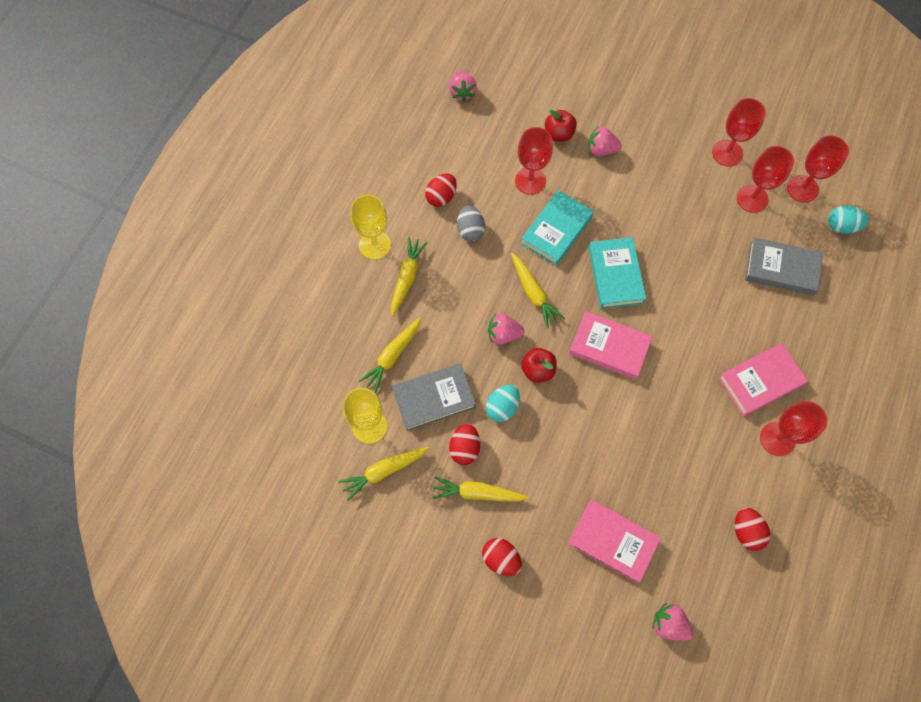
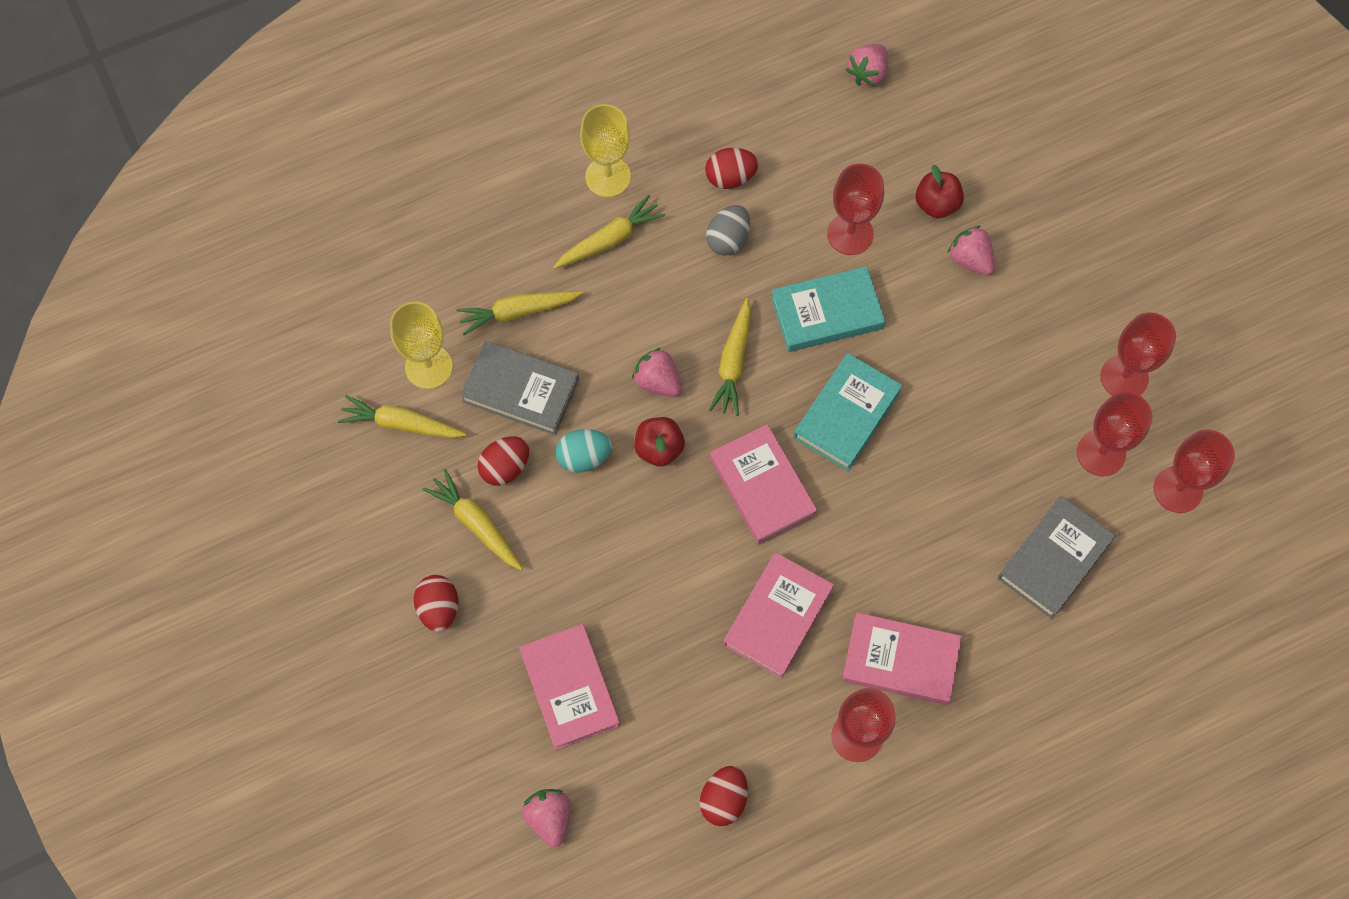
camera: 40 degrees right, 0 degrees up
(681, 409) = (778, 617): none -> pink book
(781, 269) = (1054, 559): grey book -> grey book turned 75 degrees clockwise
(841, 226) = (1182, 570): turquoise egg -> none

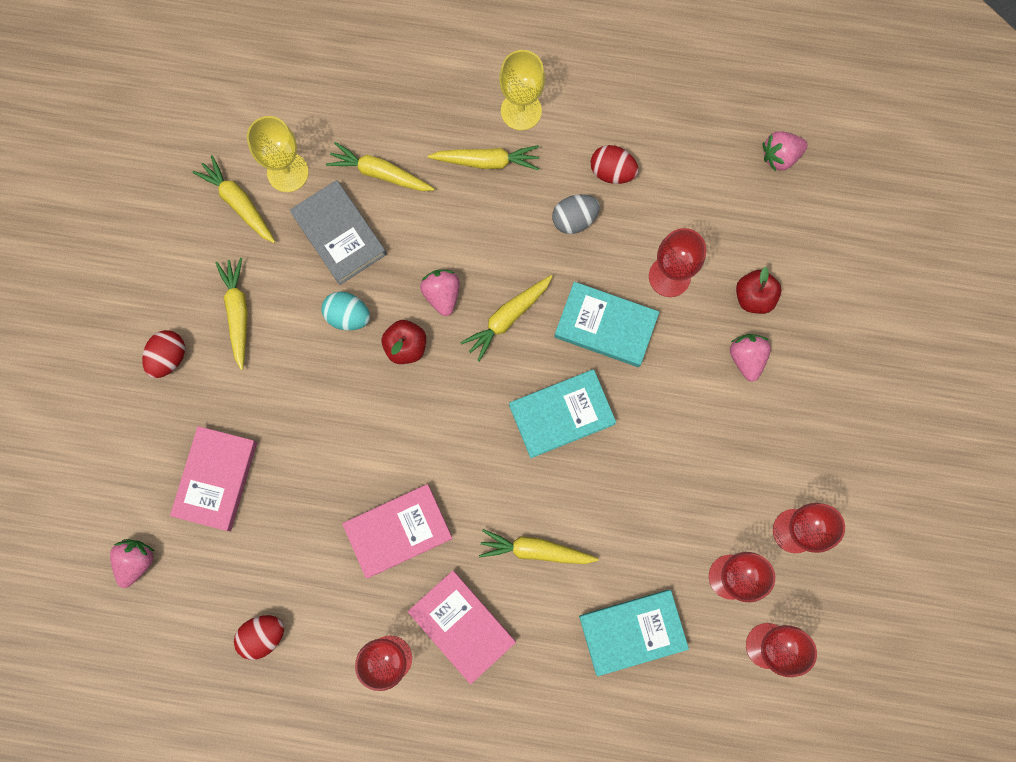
camera: 35 degrees right, 10 degrees up
(505, 467) = (287, 285): red egg -> none
(762, 486) = (459, 426): pink book -> none
(914, 548) = (535, 550): none -> yellow carrot
(1054, 559) = (632, 632): grey book -> turquoise book

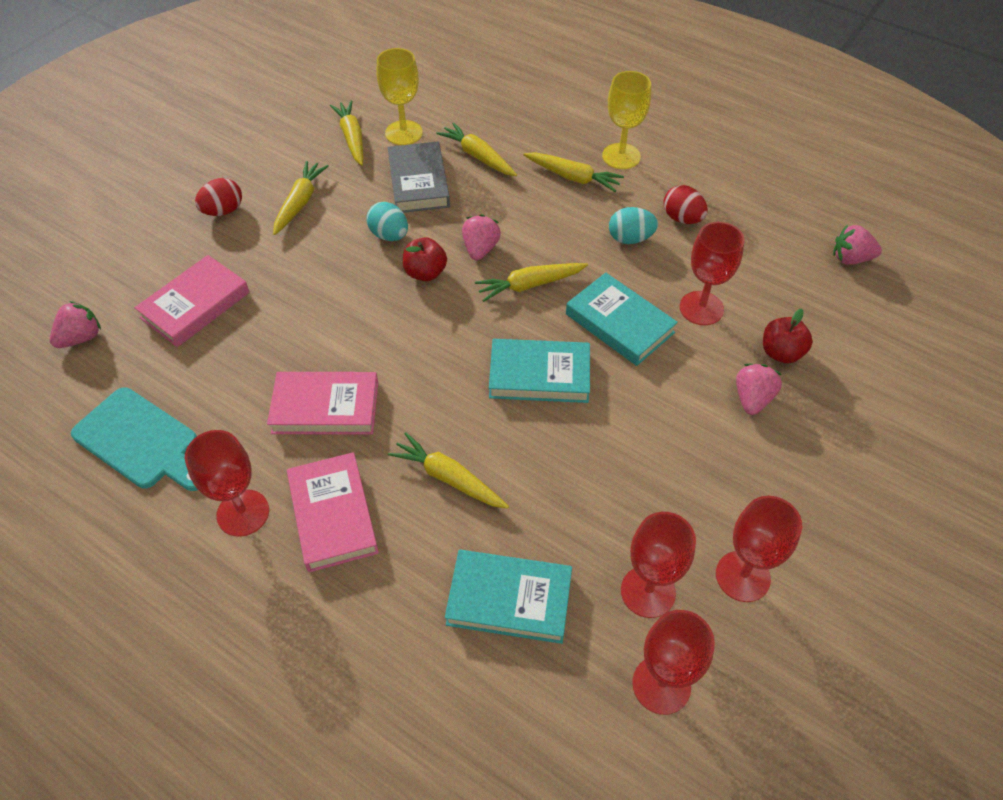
camera: 25 degrees right, 25 degrees down
(263, 635) = (141, 441): red egg -> turquoise cutting board
(574, 219) = (630, 238): grey egg -> turquoise egg

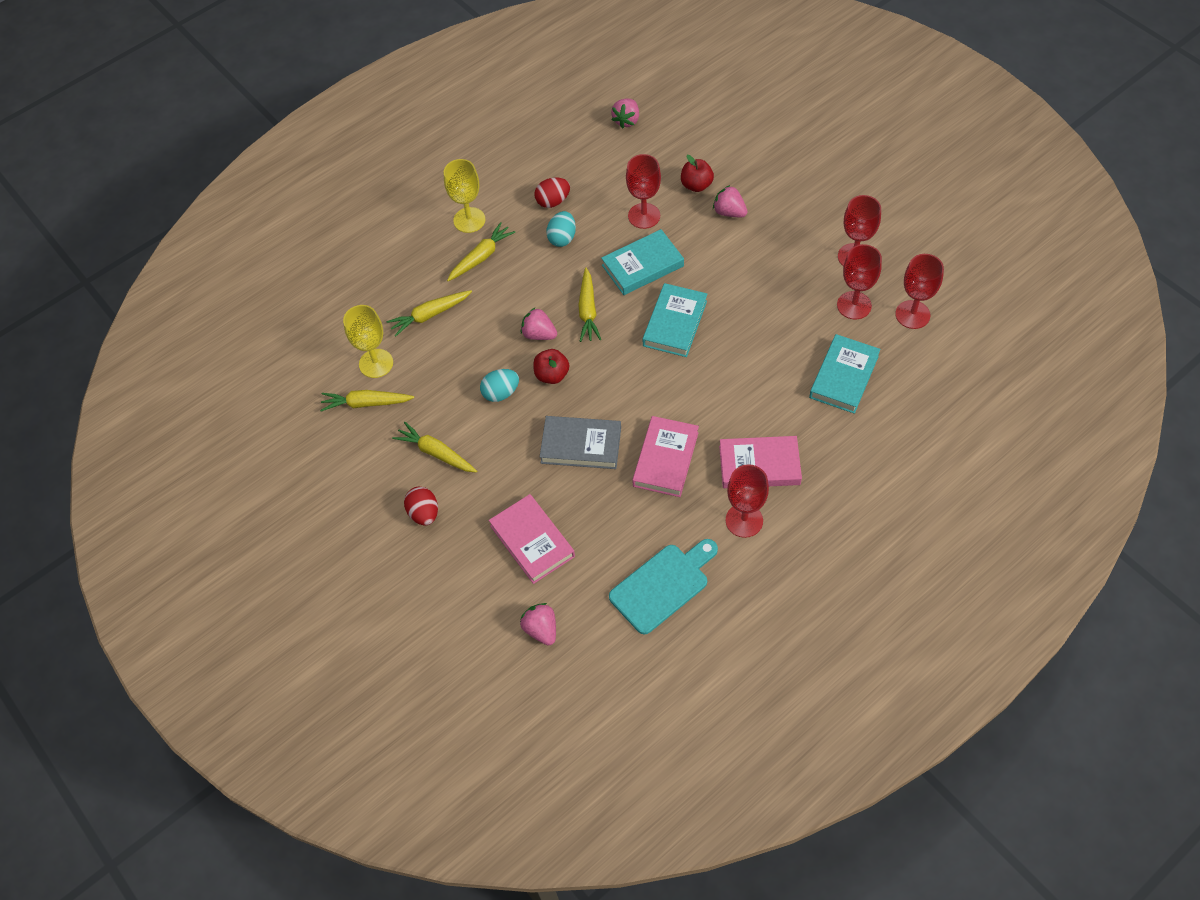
camera: 70 degrees left, 5 degrees up
(418, 182) = (445, 363): grey book -> grey book (581, 445)
(448, 478) = (747, 393): yellow carrot -> none

